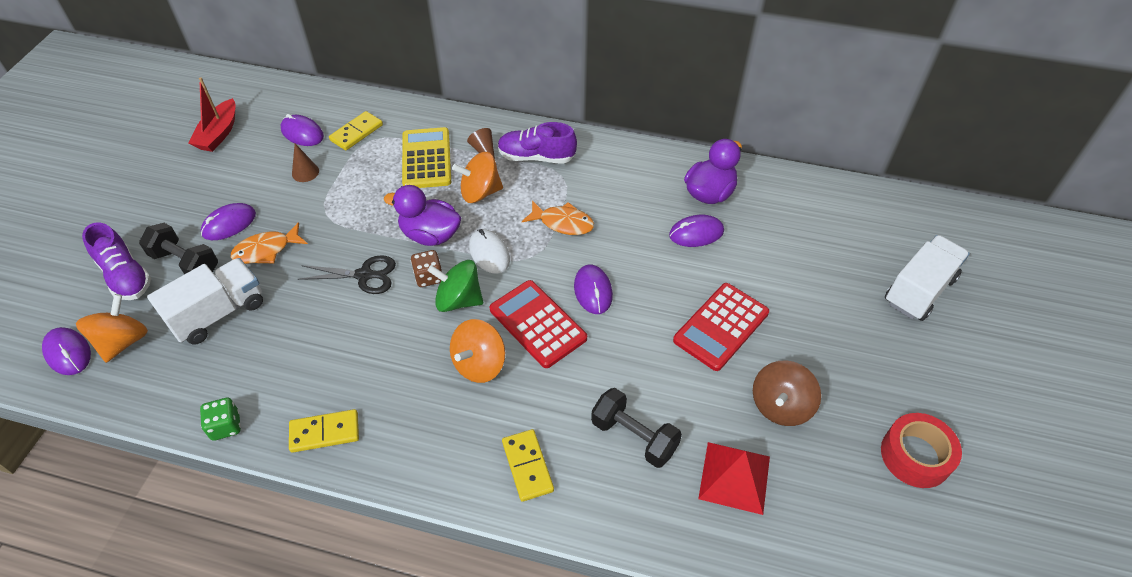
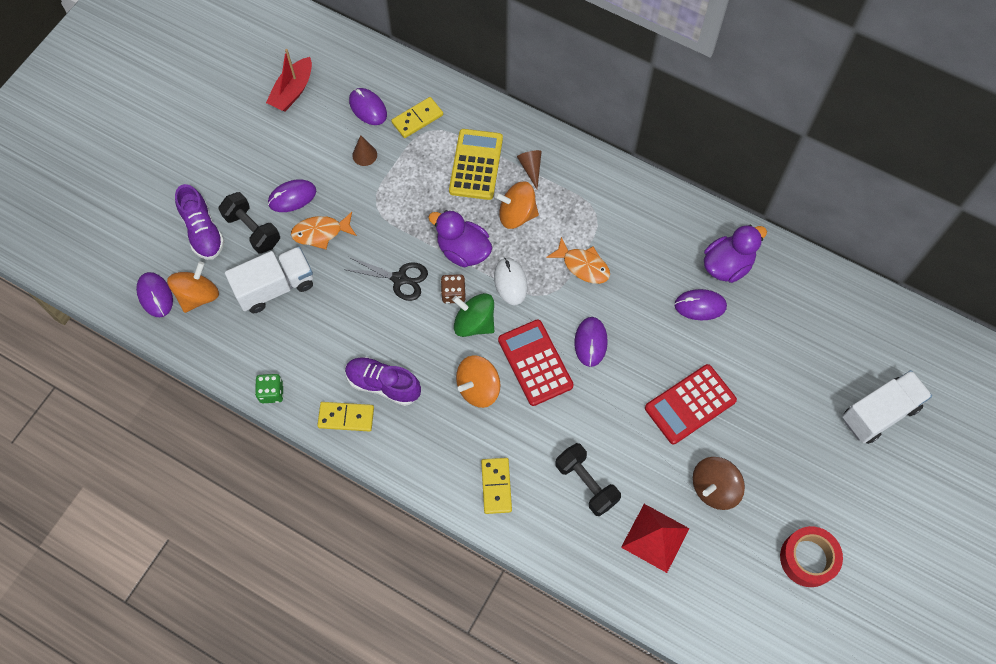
camera: 15 degrees right, 15 degrees up
(536, 157) = (577, 186): purple shoe -> purple shoe (383, 384)

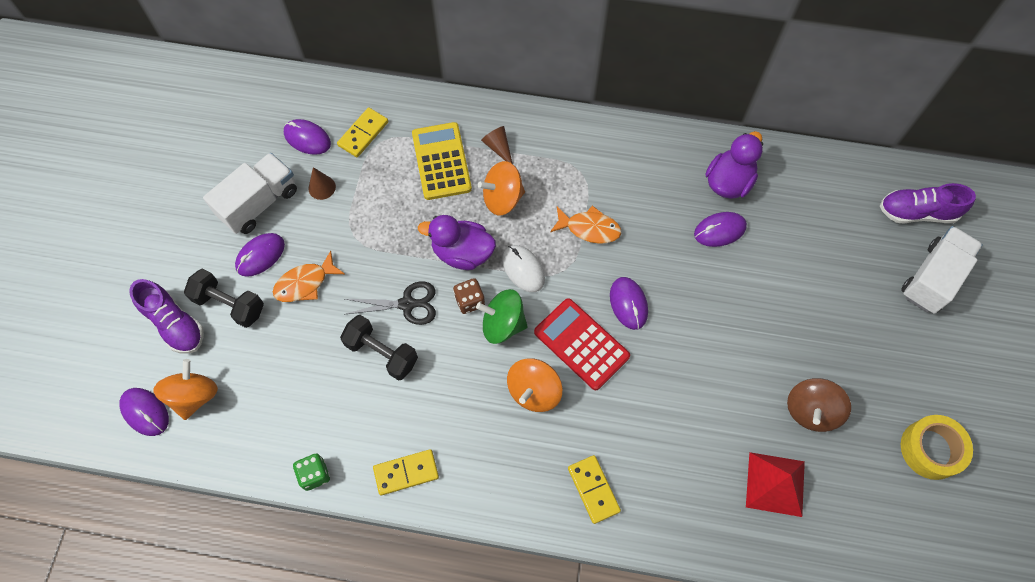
camera: 20 degrees left, 0 degrees up
(275, 287) = (277, 358): white truck -> white truck (259, 203)
(292, 91) = (220, 145): red boat -> none
(383, 384) = (432, 423): purple shoe -> purple shoe (917, 212)
(586, 483) = (683, 452): black dumbbell -> black dumbbell (382, 353)
(690, 404) = (752, 333): red calculator -> none
(808, 558) = (930, 449): red tape -> yellow tape

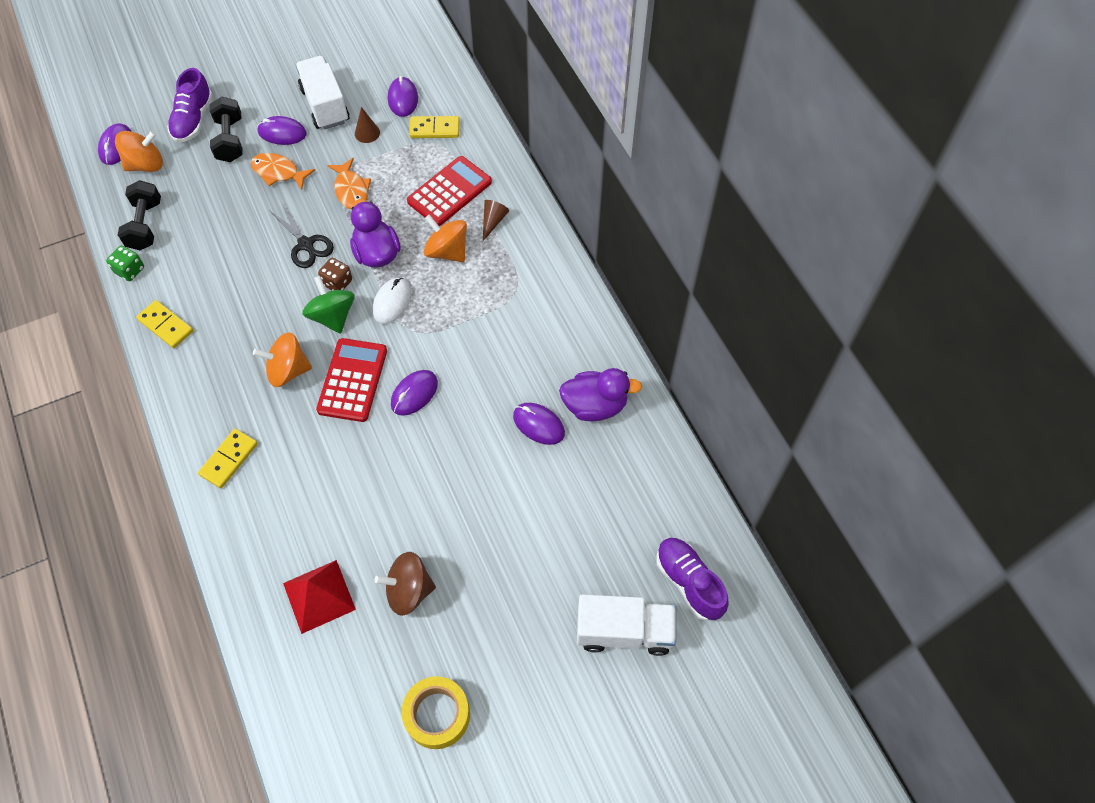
camera: 55 degrees right, 5 degrees down
(259, 203) = (325, 105): white truck -> white truck turned 120 degrees counterclockwise
(382, 353) = (253, 253): black dumbbell -> black dumbbell (145, 225)
(441, 161) = (449, 192): yellow calculator -> red calculator
(589, 228) = (465, 326): orange fish -> orange fish (351, 190)

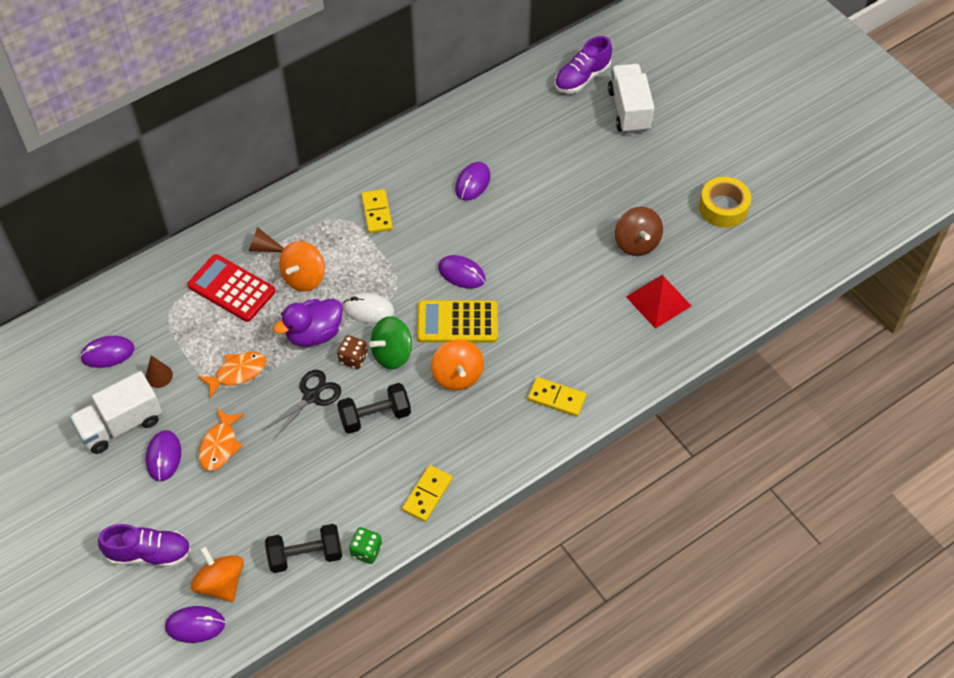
camera: 100 degrees left, 5 degrees down
(230, 140) = (177, 506): black dumbbell -> black dumbbell (375, 416)
(352, 380) = (457, 322): red calculator -> yellow calculator
(434, 129) = (149, 316): yellow domino -> yellow domino (376, 213)
(595, 405) = (447, 148): purple duck -> none

